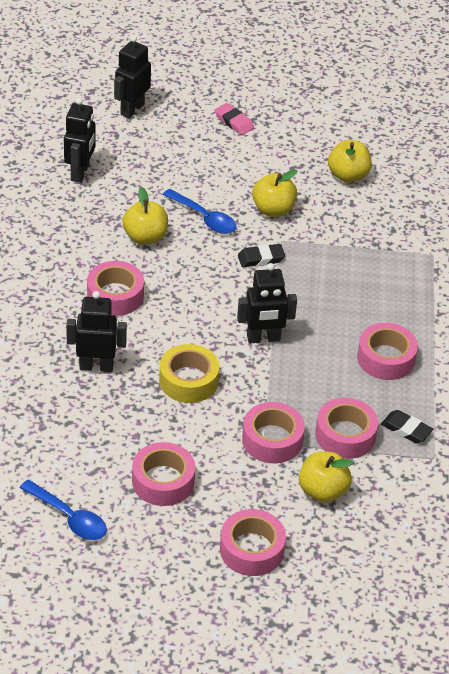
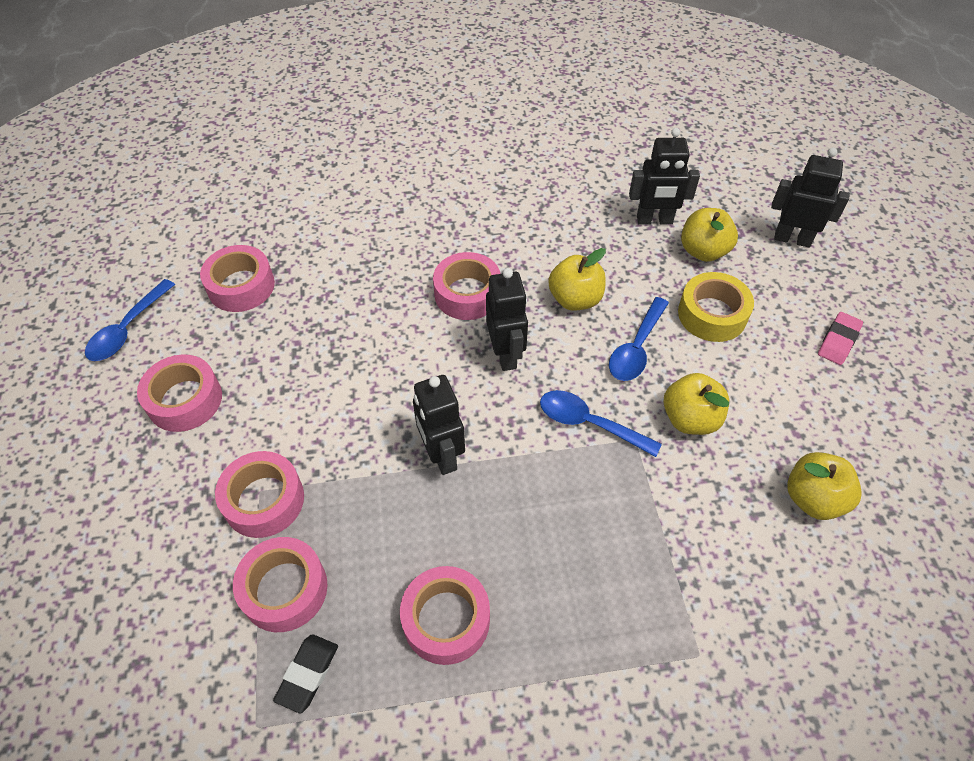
camera: 80 degrees right, 10 degrees up
(96, 366) = (351, 302): black robot -> black robot (506, 354)
(188, 380) = (348, 391): yellow tape -> yellow tape (712, 314)
(252, 549) = (80, 513): pink tape -> pink tape (241, 286)
(261, 258) = (589, 423): black eraser -> blue spoon
(322, 491) = (180, 578): yellow apple -> yellow apple (703, 251)

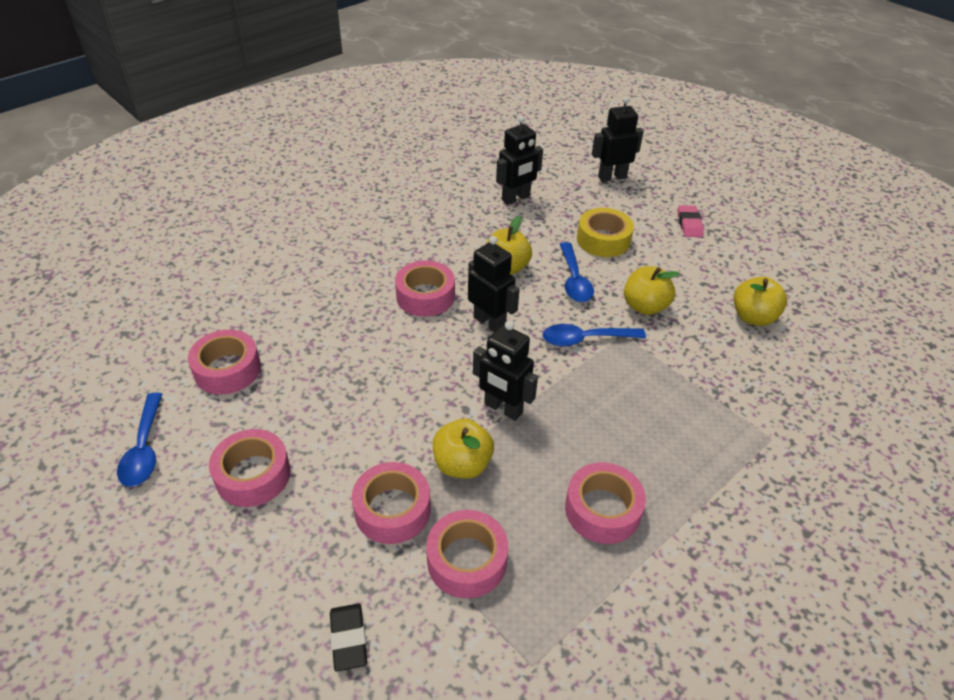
camera: 35 degrees left, 10 degrees down
(308, 674) = (538, 605): black eraser -> black eraser (348, 639)
(703, 251) = (564, 205): yellow apple -> yellow apple (462, 464)

